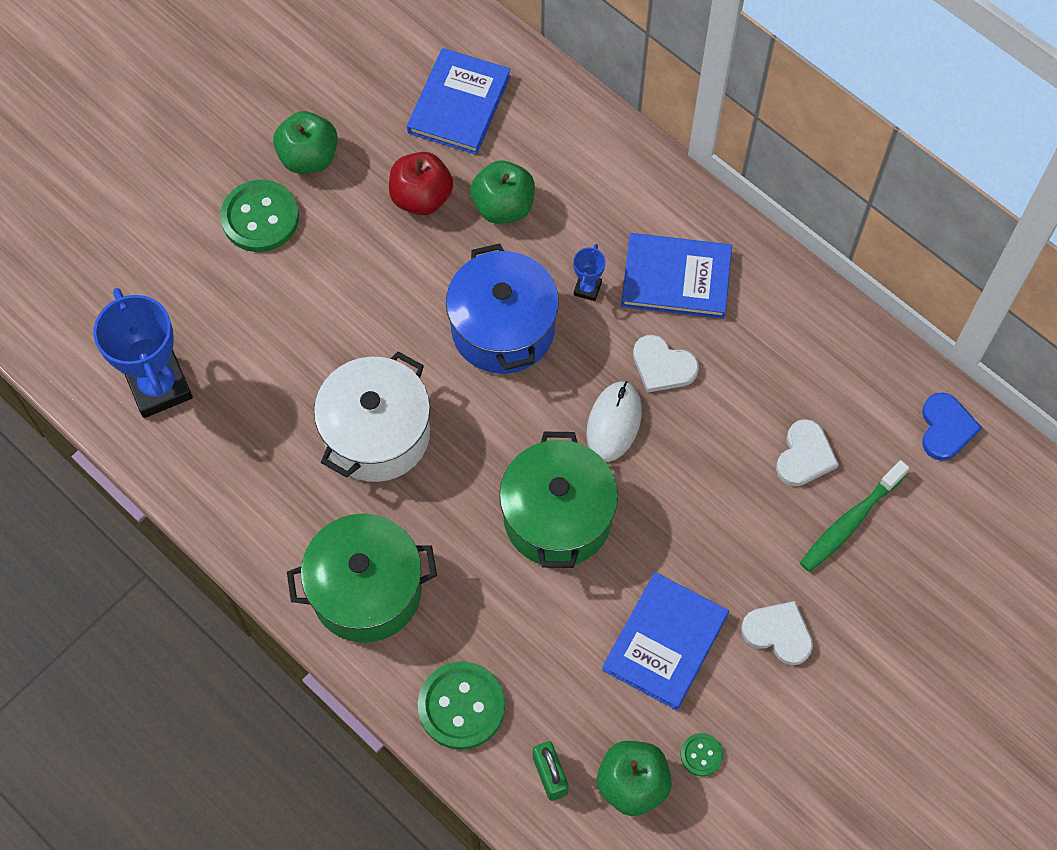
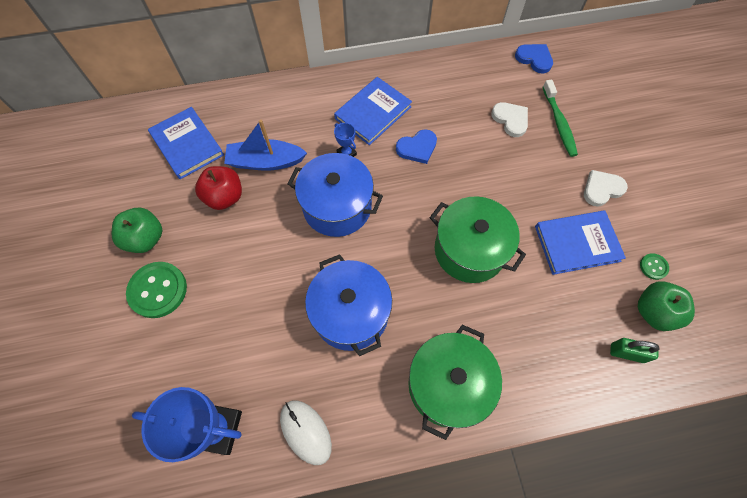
camera: 55 degrees left, 0 degrees up
(377, 434) = (351, 313): white pot -> blue pot
(461, 706) = (556, 376): green button -> none
(503, 206) = (266, 162): green apple -> blue boat
(614, 422) = (433, 189): white mouse -> white mouse (305, 432)
(663, 366) = (417, 148): white heart -> blue heart
(665, 642) = (577, 244): blue book -> blue book turned 75 degrees counterclockwise

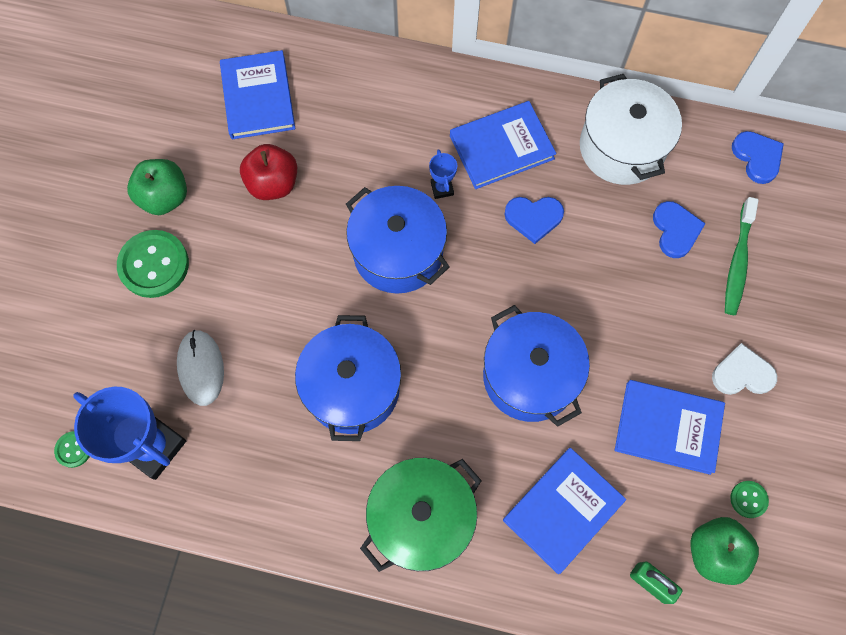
camera: 25 degrees right, 5 degrees up
(150, 462) = (74, 449): none -> green button
(266, 162) = (340, 158): blue boat -> none
(305, 432) = (243, 494): white mouse -> white mouse (201, 368)
(449, 84) = (621, 147): none -> white pot
(469, 250) = (529, 376): green pot -> blue pot
(510, 120) = (675, 230): white heart -> blue heart
(541, 331) = (563, 510): none -> blue book

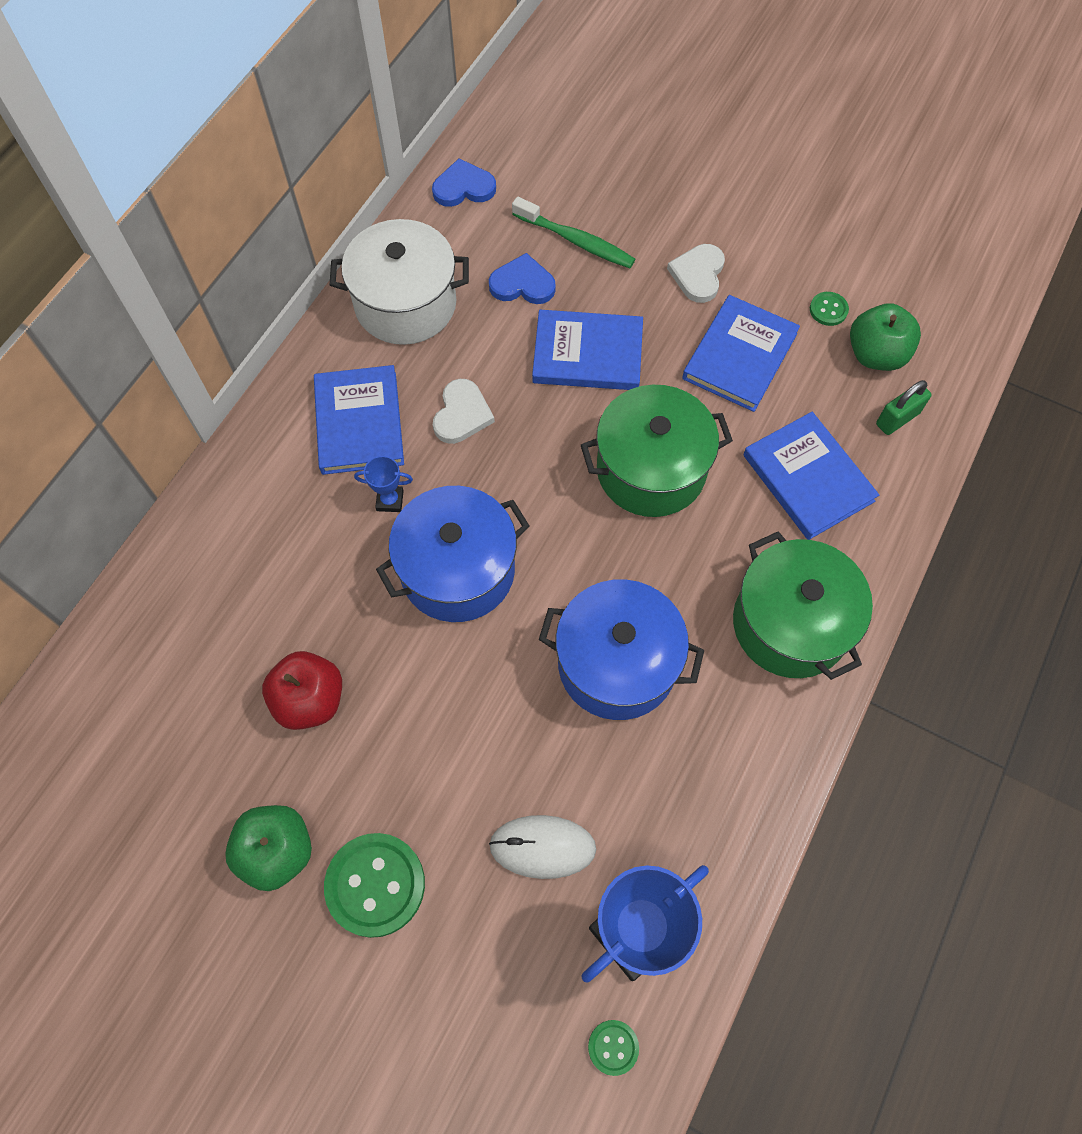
camera: 75 degrees left, 5 degrees down
(258, 97) = (173, 692): blue book -> blue book (587, 354)
(529, 376) = (651, 469): blue pot -> green pot
(533, 218) = (462, 414): blue heart -> white heart

